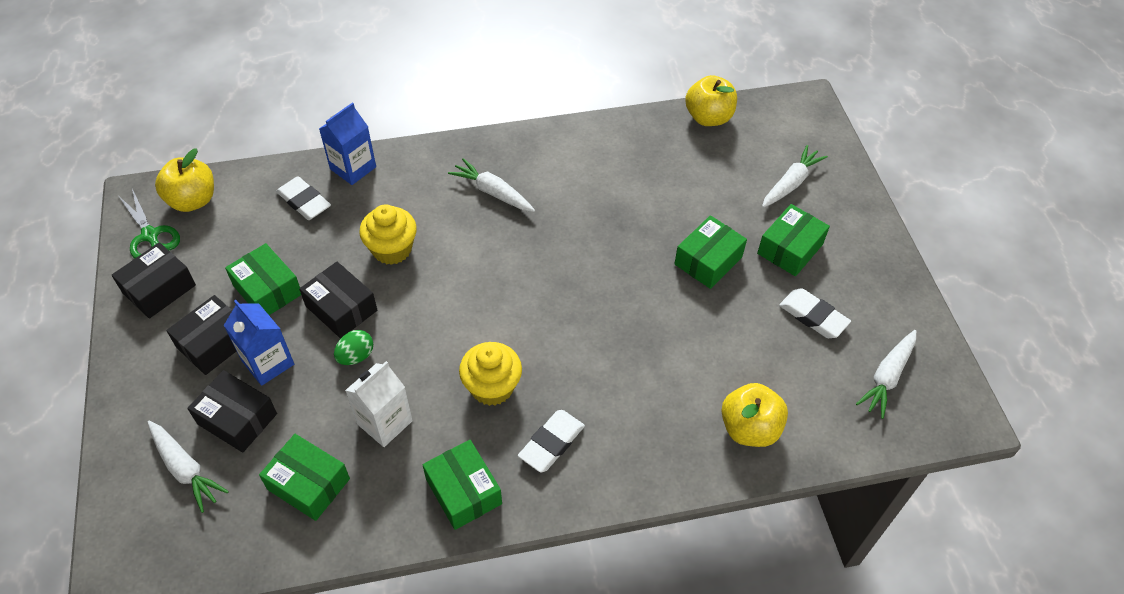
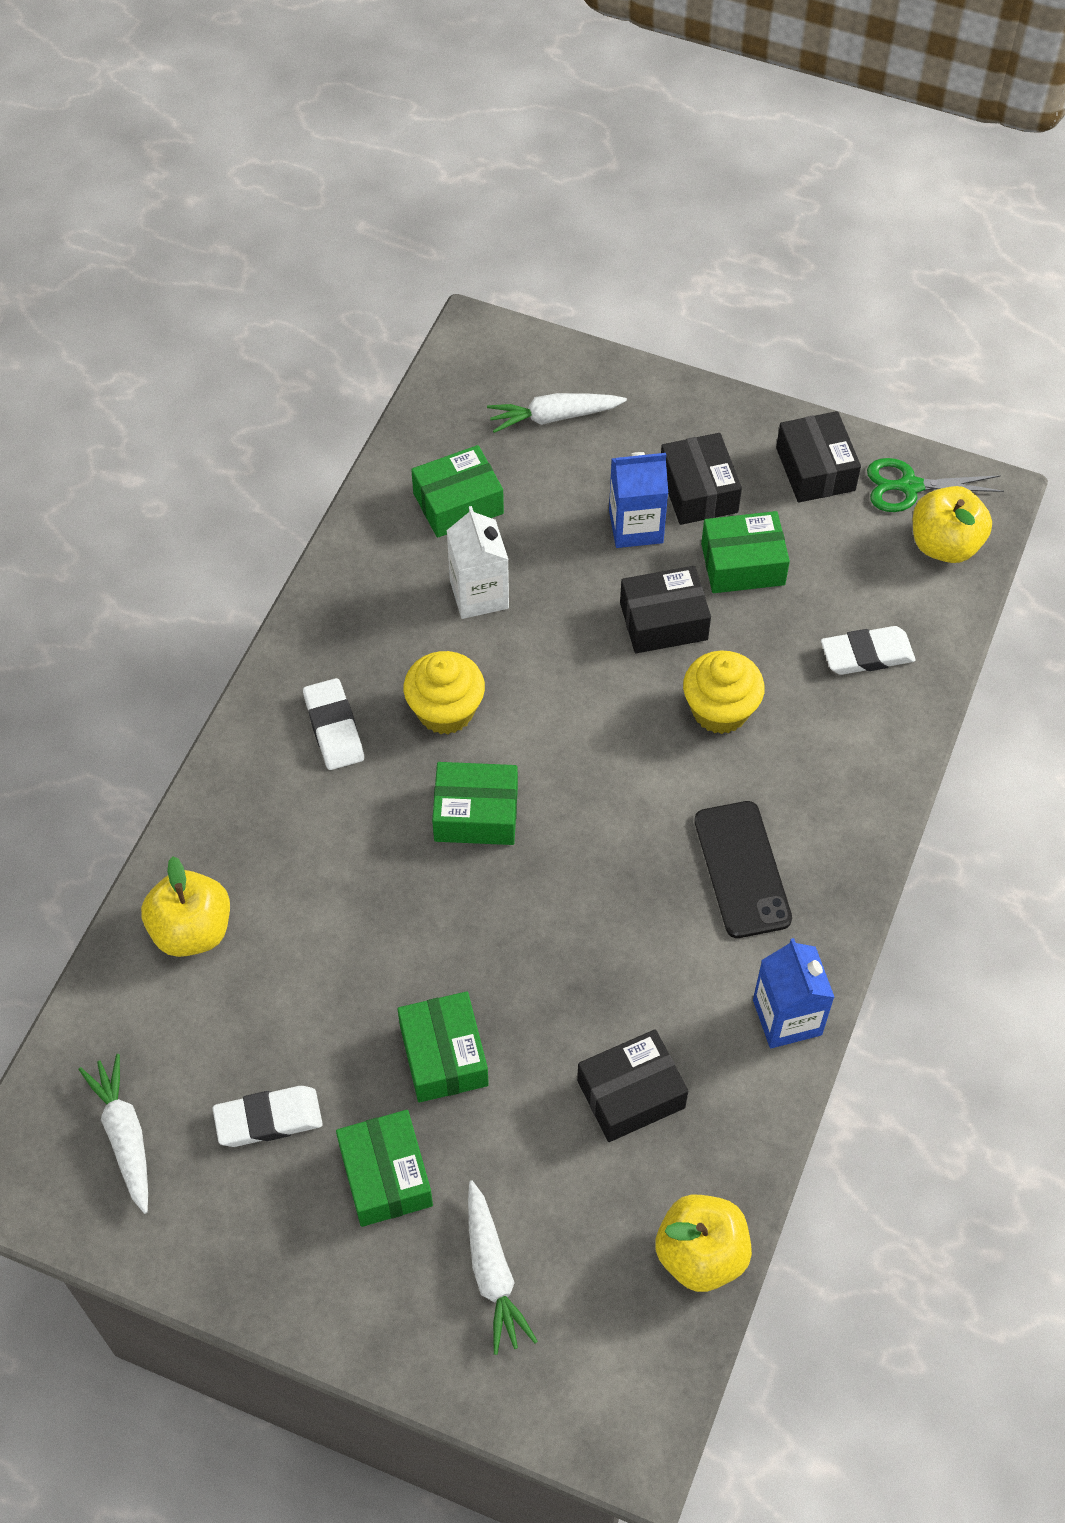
camera: 125 degrees right, 5 degrees up
(237, 419) = (582, 476): black box -> black box (631, 1094)
(353, 168) = (895, 732): blue carton -> blue carton (787, 1017)
(356, 356) = (584, 606): green egg -> none
(463, 491) = (345, 623): green box -> green box (476, 814)
(493, 192) = (742, 869): white carrot -> black phone

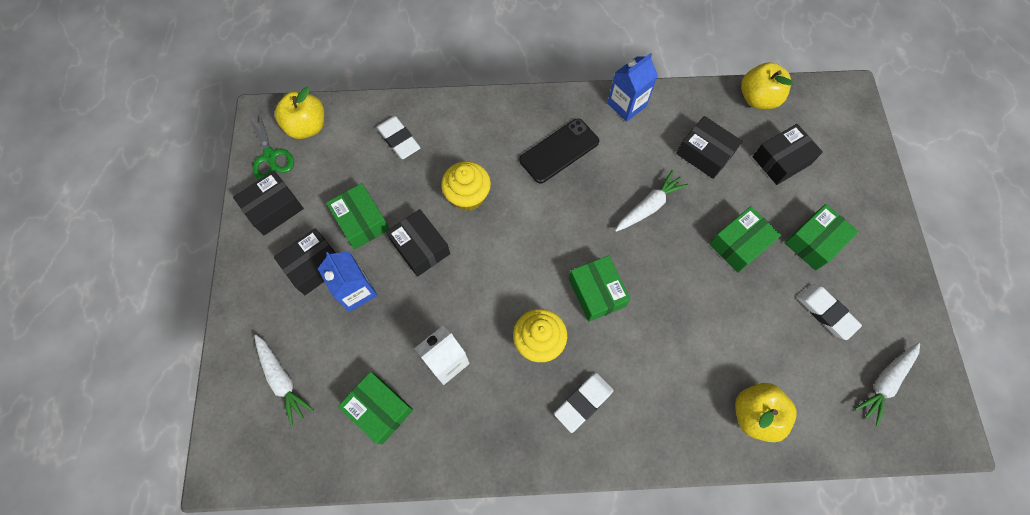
camera: 115 degrees left, 10 degrees up
(492, 1273) = (824, 175): white carrot -> white carrot (649, 206)
(556, 1216) = (781, 160): none -> black box

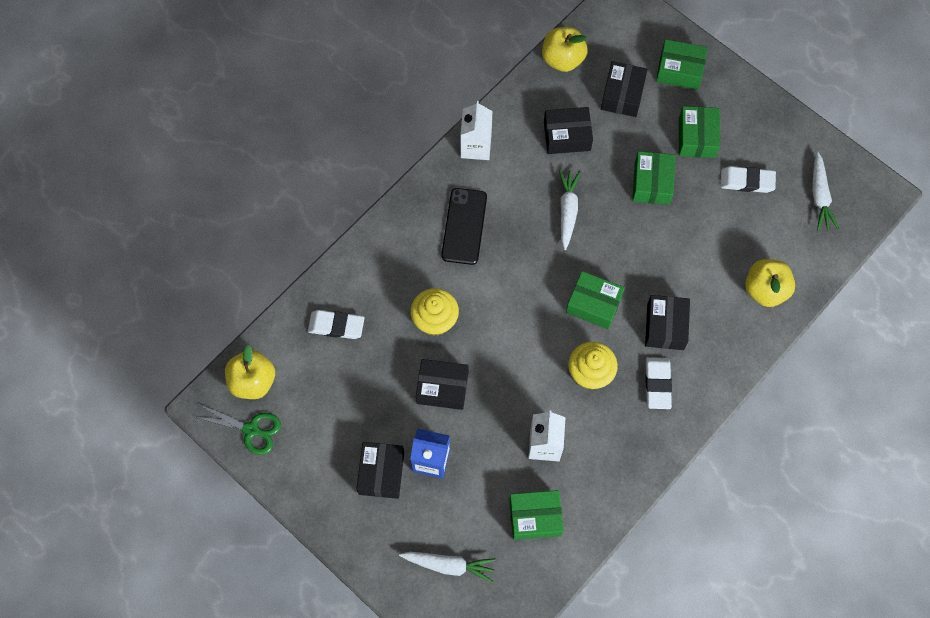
camera: 45 degrees left, 0 degrees up
(274, 208) = (302, 463): black box -> black box (665, 326)
(361, 221) = (378, 410): green box -> green box (679, 70)
(626, 105) = (476, 146): blue carton -> white carton

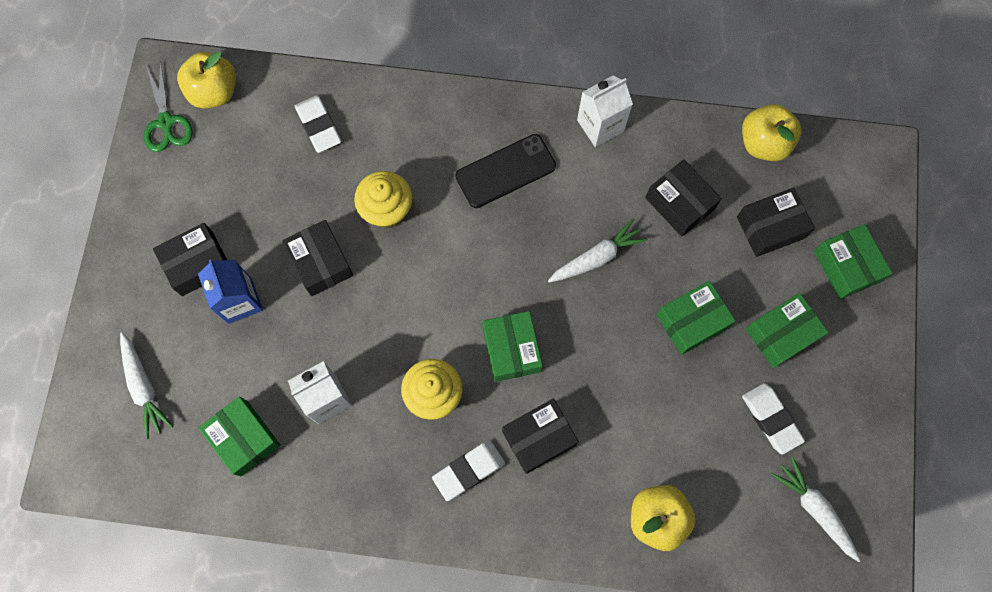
camera: 55 degrees right, 5 degrees up
(819, 196) = (815, 509): white carrot -> white carrot turned 90 degrees clockwise

